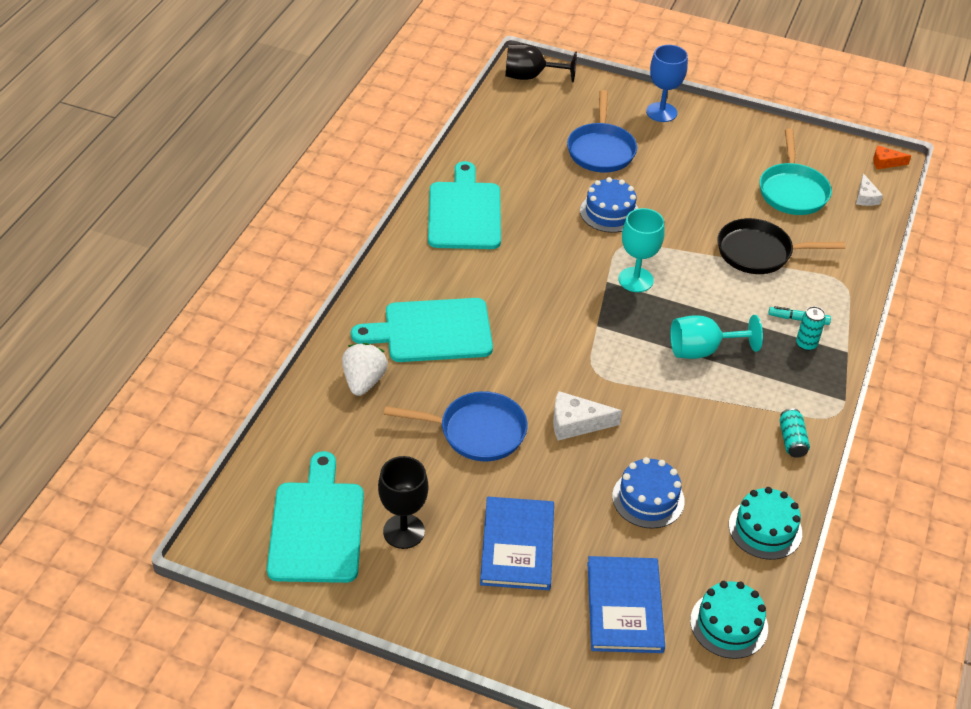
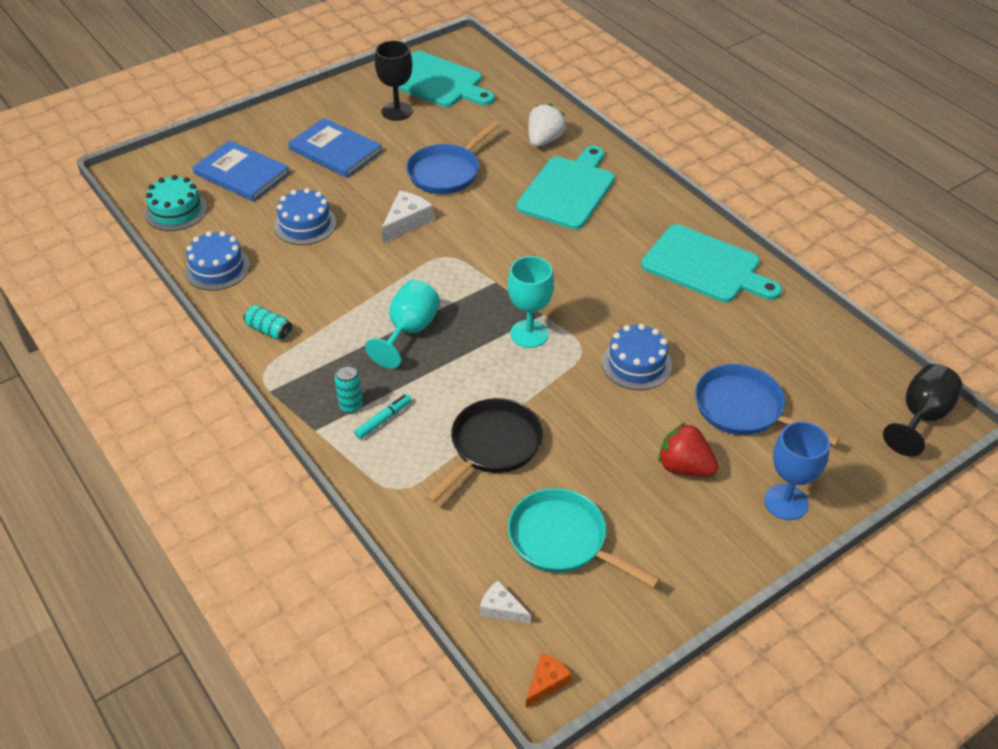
camera: 125 degrees right, 0 degrees up
(364, 381) = (544, 140): white strawberry -> white strawberry turned 105 degrees counterclockwise
(679, 160) = (684, 467): none -> red strawberry
(765, 529) = (217, 268): turquoise cake -> blue cake

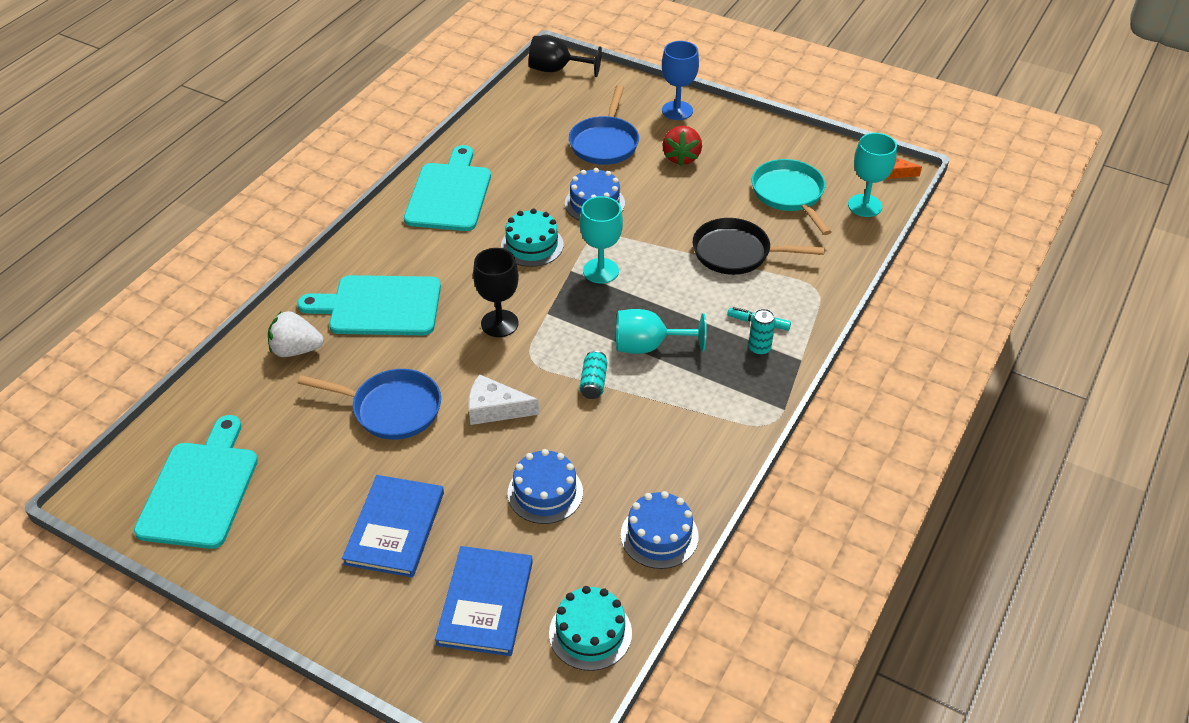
camera: 115 degrees left, 0 degrees up
(269, 330) = (715, 446): turquoise can -> turquoise can (593, 382)
(397, 111) = (285, 502): black goblet -> black goblet (499, 323)
(501, 608) = (864, 205): white cheese -> turquoise goblet
(563, 540) = (789, 195): turquoise pan -> turquoise pan turned 150 degrees clockwise
(595, 299) = (532, 245): none -> turquoise cake

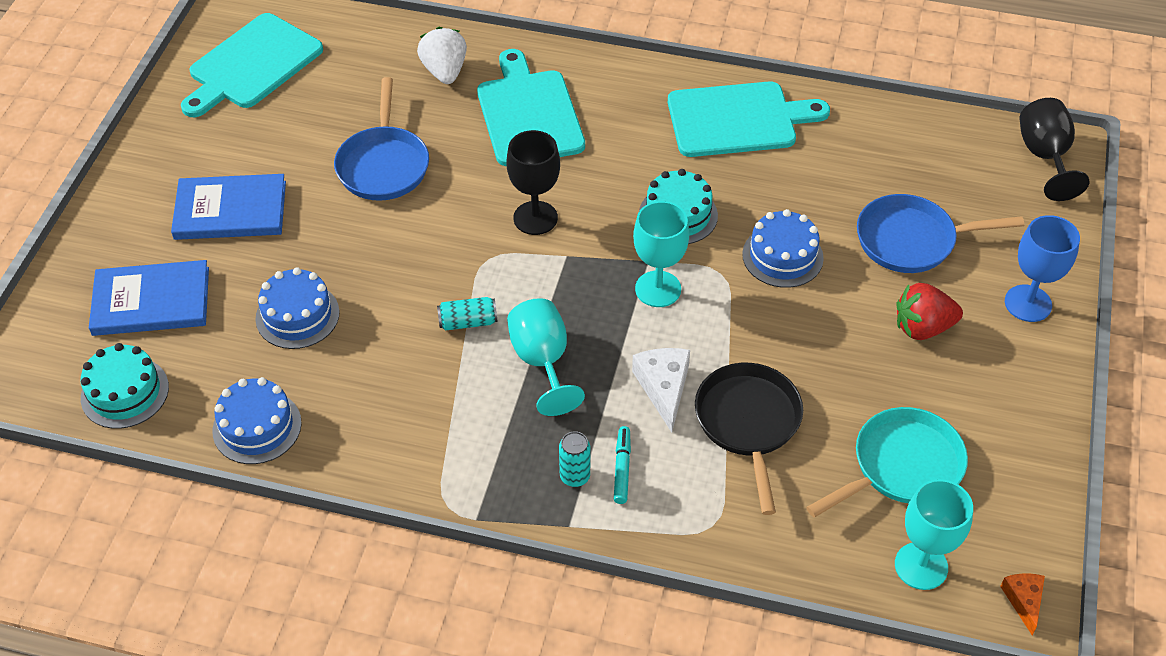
camera: 75 degrees right, 5 degrees up
(201, 489) = (252, 65): turquoise cutting board -> turquoise cutting board turned 135 degrees clockwise
(495, 409) = (404, 246): white cheese -> white cheese (663, 388)

